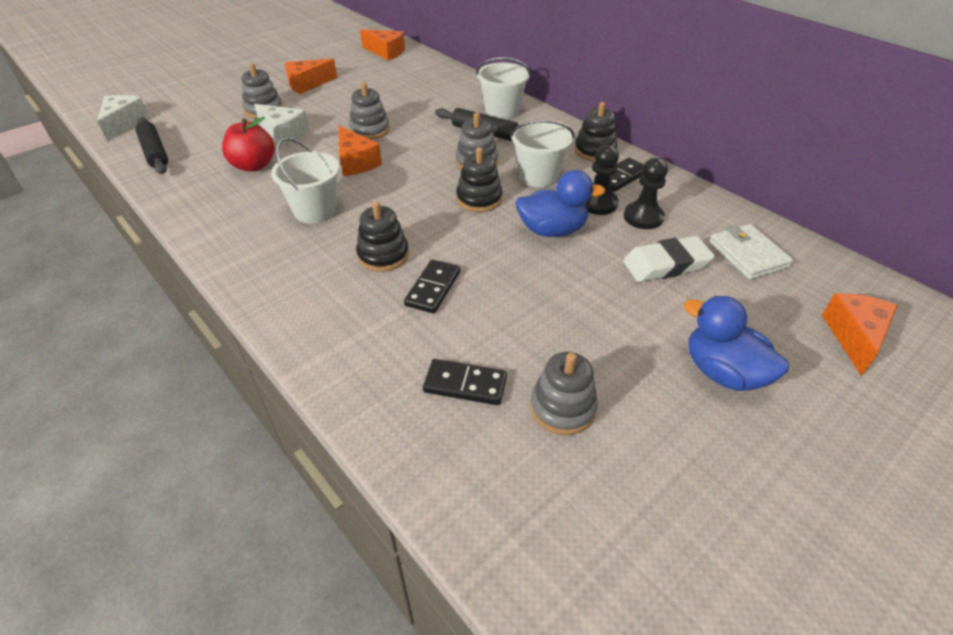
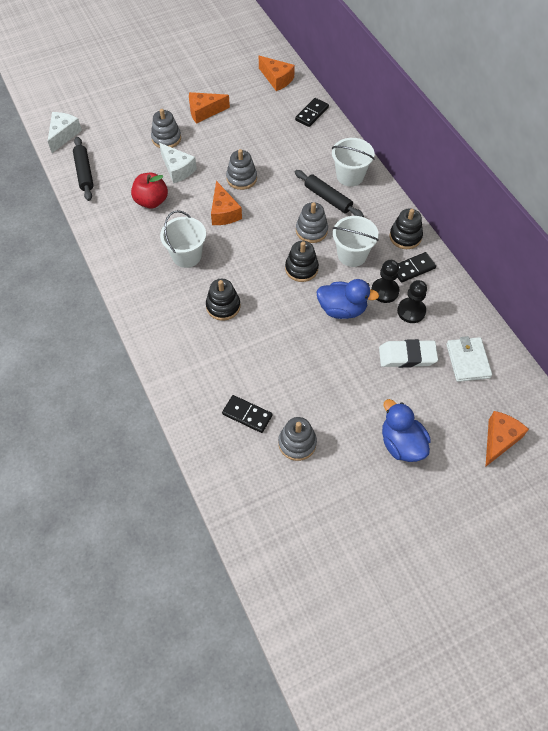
camera: 15 degrees right, 15 degrees up
(433, 288) = (248, 341): black domino -> black domino (312, 114)

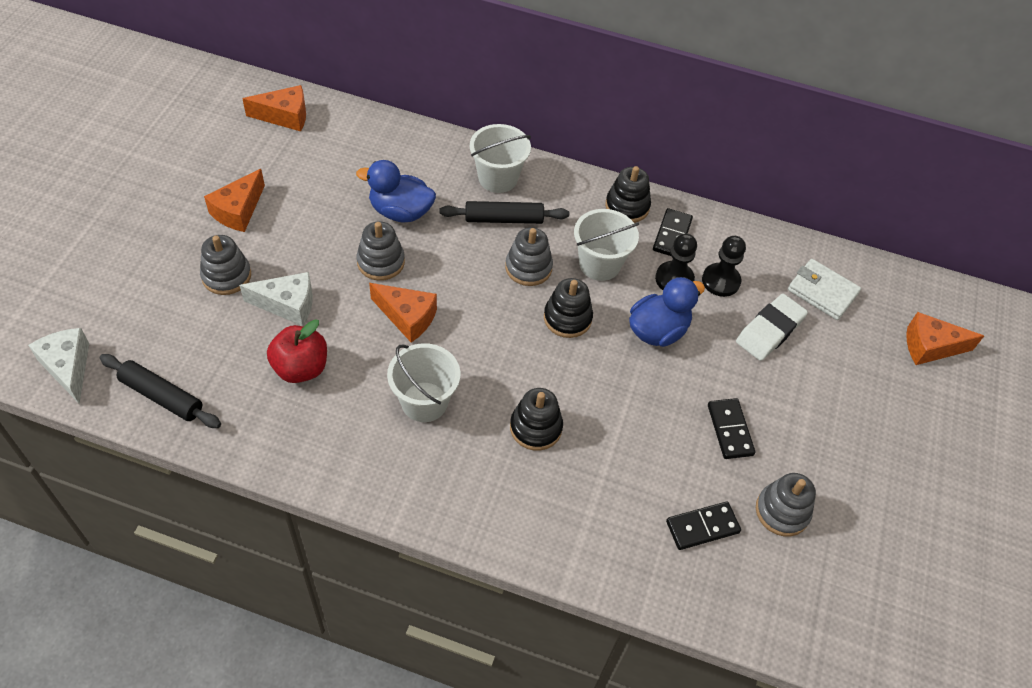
camera: 50 degrees left, 5 degrees down
(312, 114) = (374, 133): black domino -> black domino (730, 430)
(401, 444) = (865, 424): blue duck -> blue duck (400, 212)
(499, 440) = (930, 347): orange cheese -> orange cheese turned 75 degrees counterclockwise

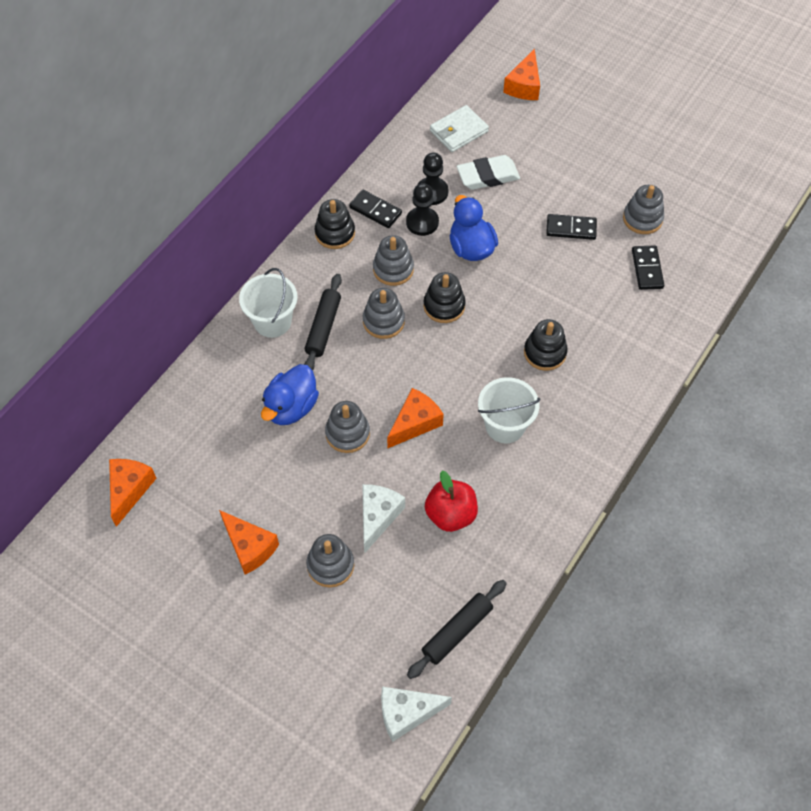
camera: 70 degrees left, 5 degrees up
(599, 264) = (393, 269): white bucket -> grey stacking toy
(770, 331) = (488, 176): white eraser -> white eraser turned 75 degrees counterclockwise

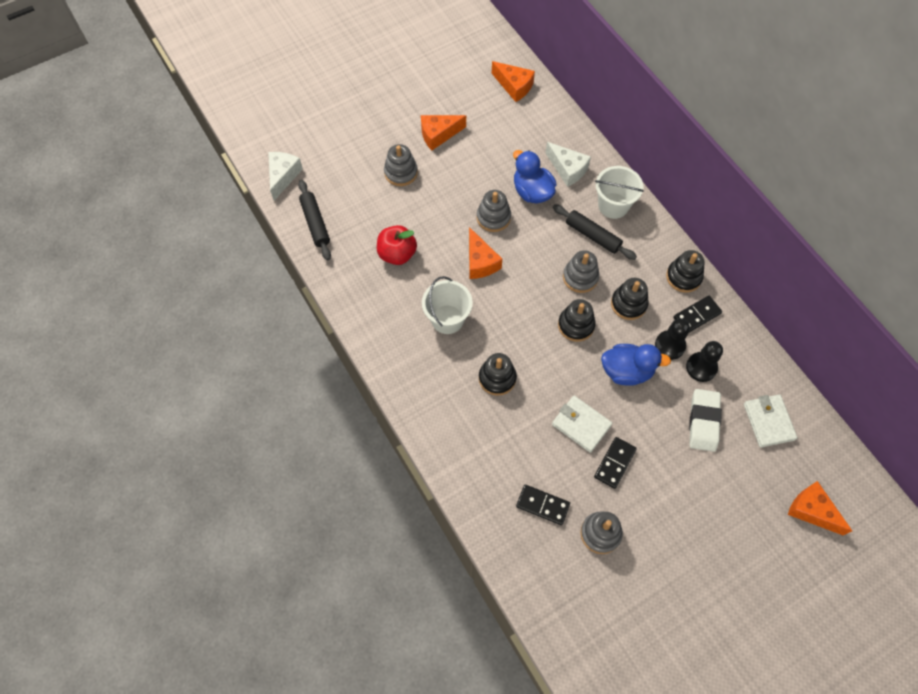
camera: 115 degrees right, 5 degrees up
(378, 516) = (420, 211): white cheese -> white cheese (567, 169)
(393, 269) = (628, 304): grey stacking toy -> black stacking toy
(550, 266) = (581, 425): none -> white wallet

